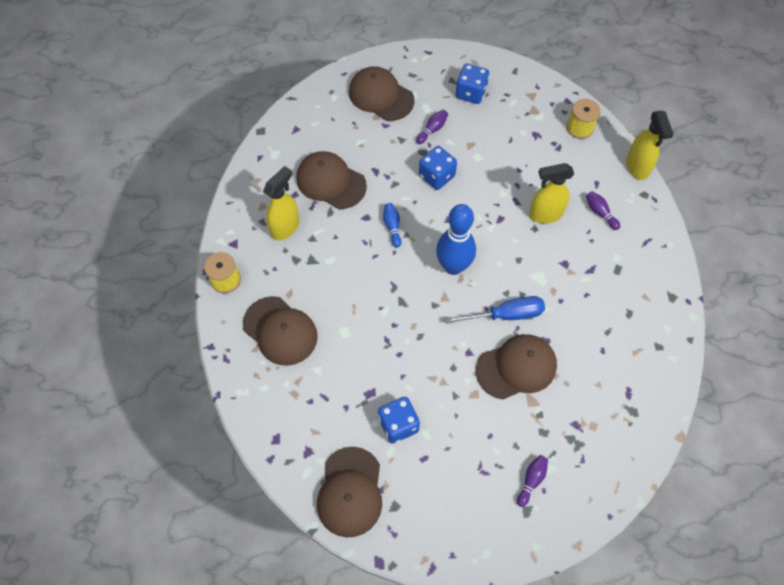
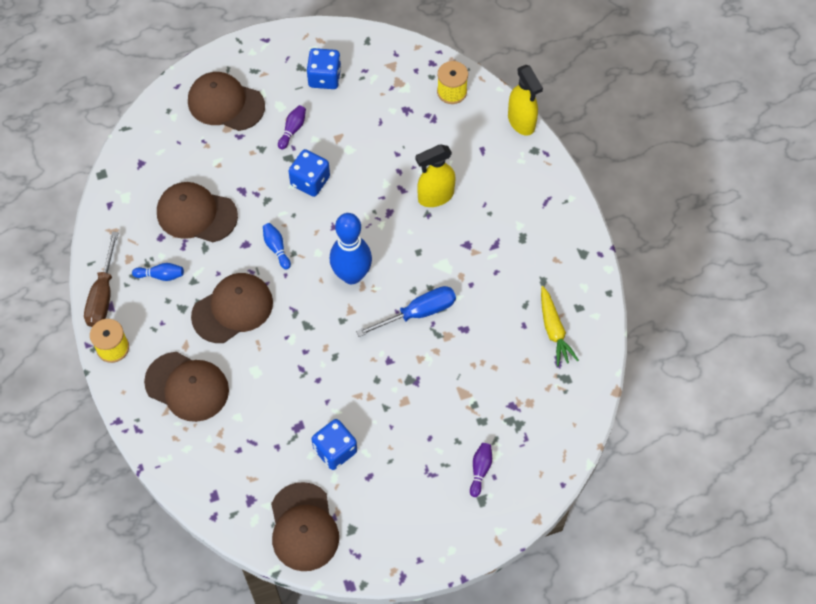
camera: 15 degrees left, 0 degrees up
(231, 232) = (103, 295): none -> brown screwdriver
(285, 227) = (161, 275): yellow spray bottle -> blue bowling pin
(516, 367) = (441, 364): brown cap -> brown cap (233, 309)
(600, 213) = (492, 181): purple bowling pin -> none
(630, 362) = (554, 330): none -> yellow carrot

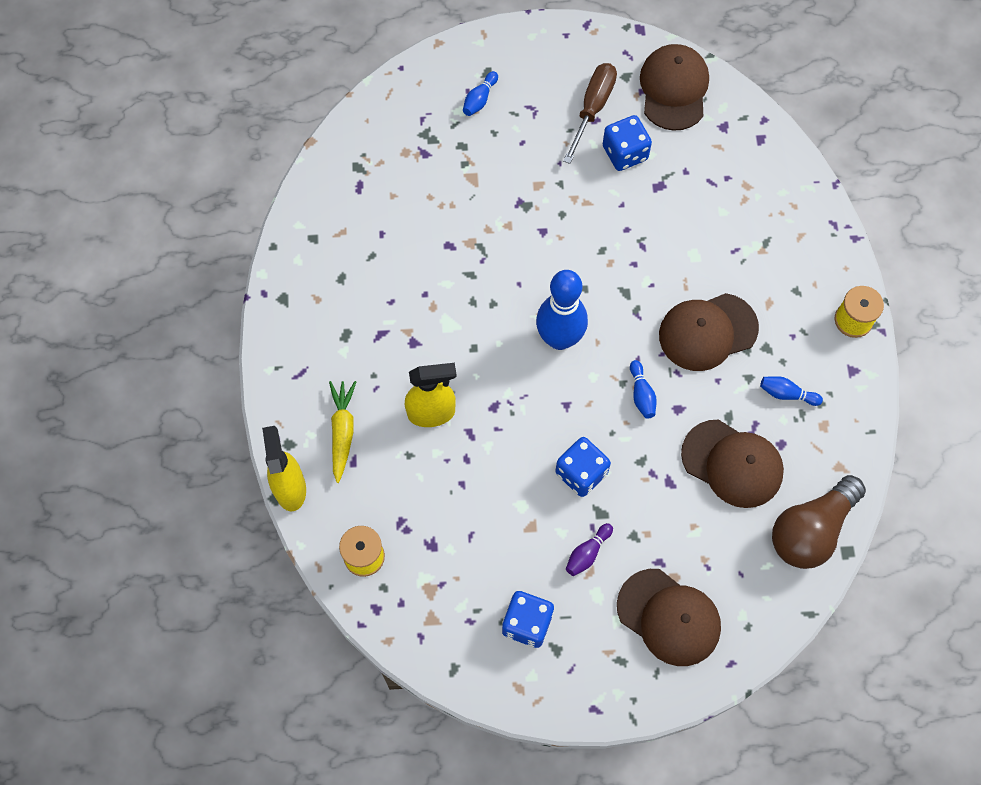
camera: 165 degrees left, 5 degrees up
(103, 295) = (859, 386): brown screwdriver -> brown screwdriver (592, 108)
(130, 182) = (811, 530): none -> brown light bulb
(187, 387) = (773, 256): brown cap -> none
(418, 313) = (495, 276): blue screwdriver -> none
(480, 470) = (479, 99): purple bowling pin -> blue bowling pin
(554, 330) = (350, 220): yellow carrot -> yellow carrot (342, 432)

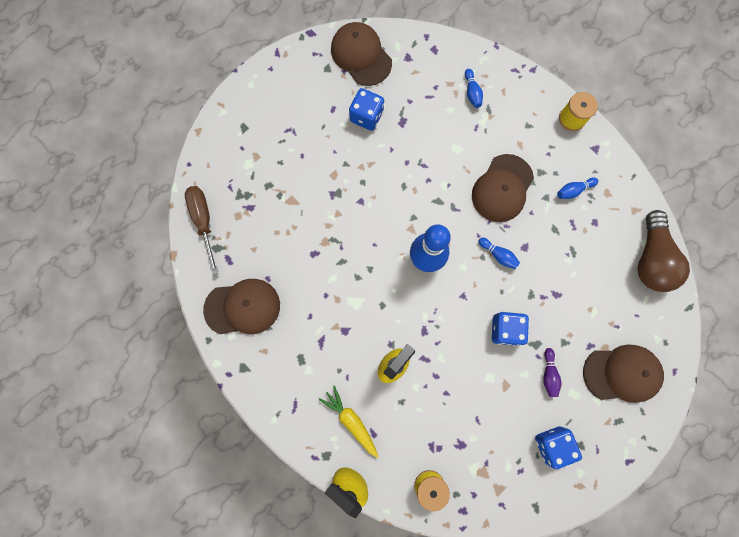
camera: 40 degrees left, 10 degrees up
(479, 99) = (254, 148): blue bowling pin -> blue bowling pin (472, 92)
(592, 108) = (325, 103): brown screwdriver -> brown screwdriver (203, 221)
(732, 464) = (580, 255): brown cap -> brown cap (242, 307)

